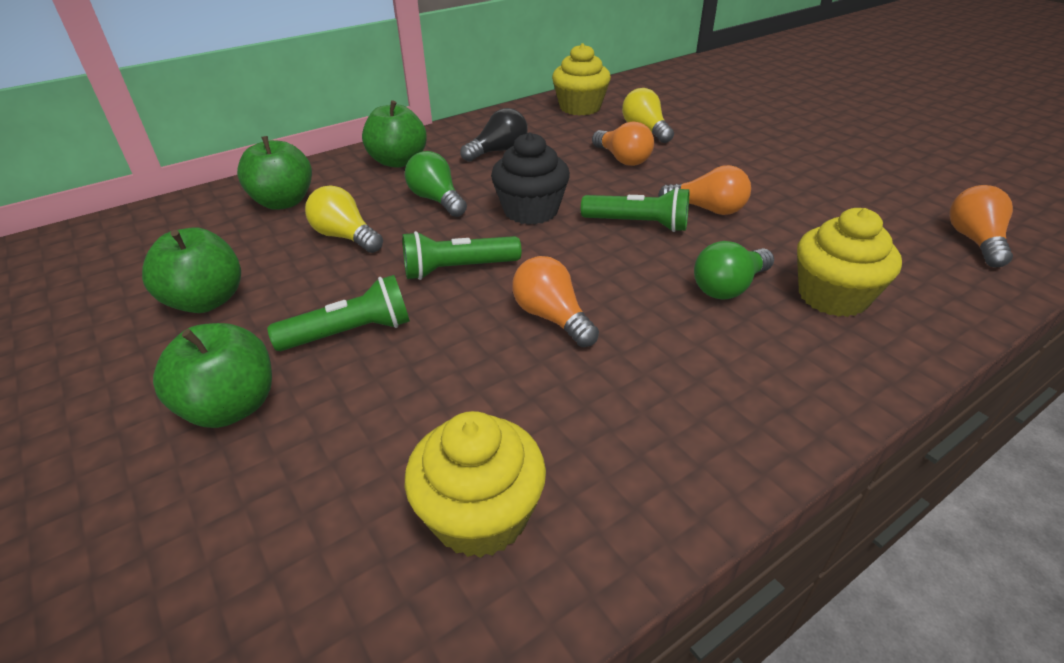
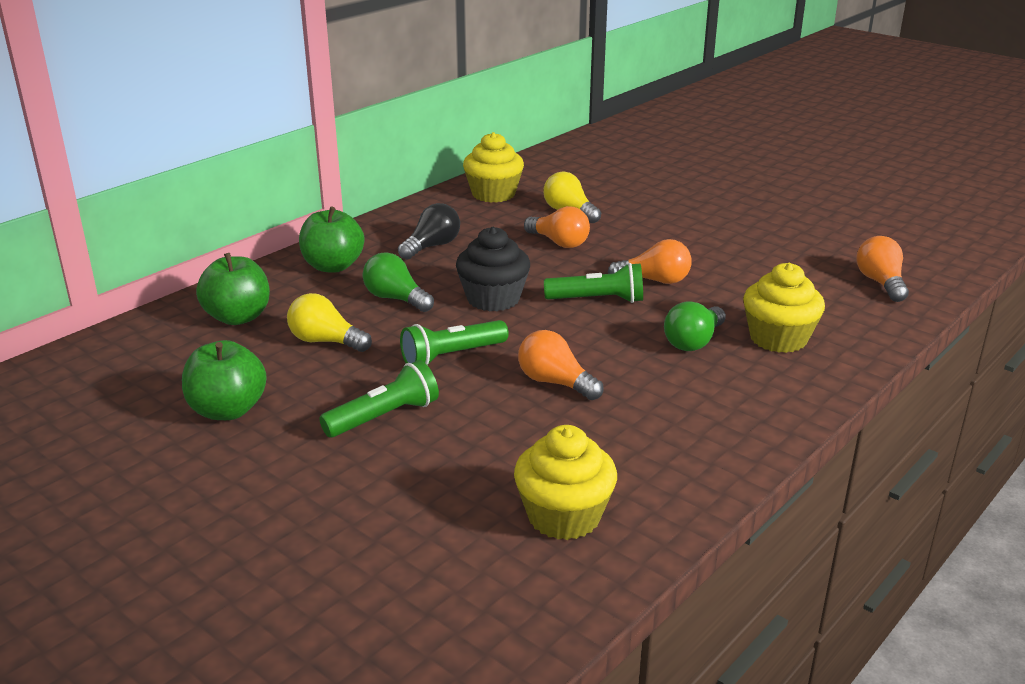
camera: 15 degrees left, 10 degrees down
(231, 407) = (316, 482): green apple -> none

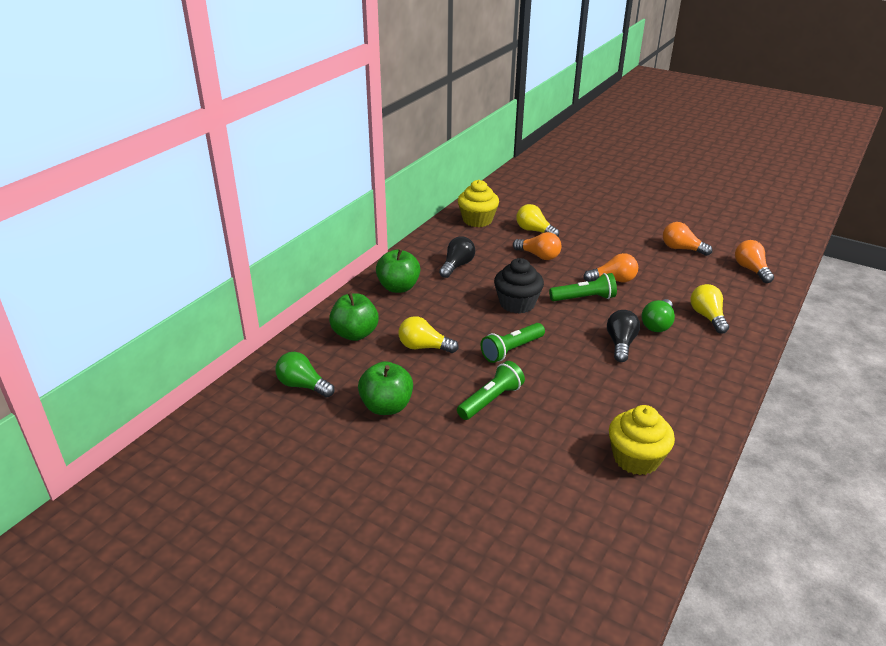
camera: 10 degrees left, 5 degrees up
(396, 299) = (453, 309): green light bulb -> green light bulb (303, 385)
(555, 382) = (586, 363): orange light bulb -> orange light bulb (681, 249)
(622, 362) = (620, 344): none -> black light bulb
(778, 338) = (707, 317): yellow cupcake -> yellow light bulb

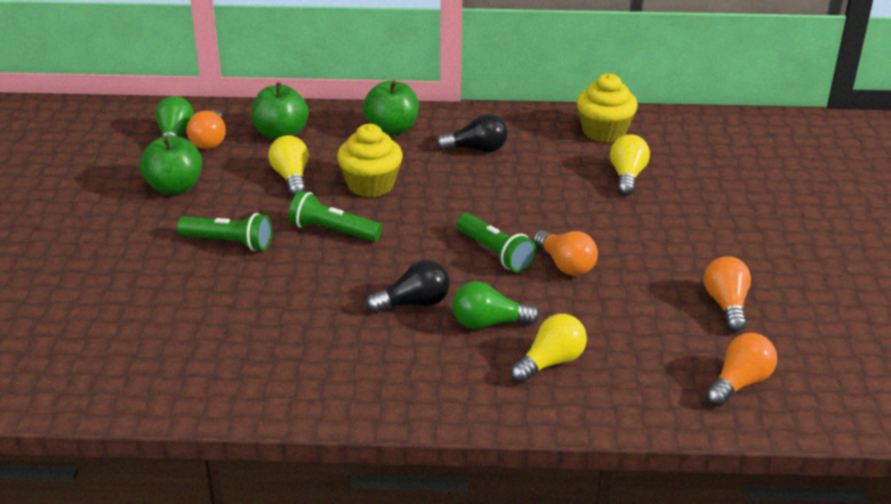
camera: 60 degrees right, 0 degrees up
(517, 303) = (434, 210): black cupcake -> none
(539, 256) = (565, 196): orange light bulb -> orange light bulb (210, 141)
(636, 458) = (191, 361): yellow cupcake -> yellow cupcake (370, 185)

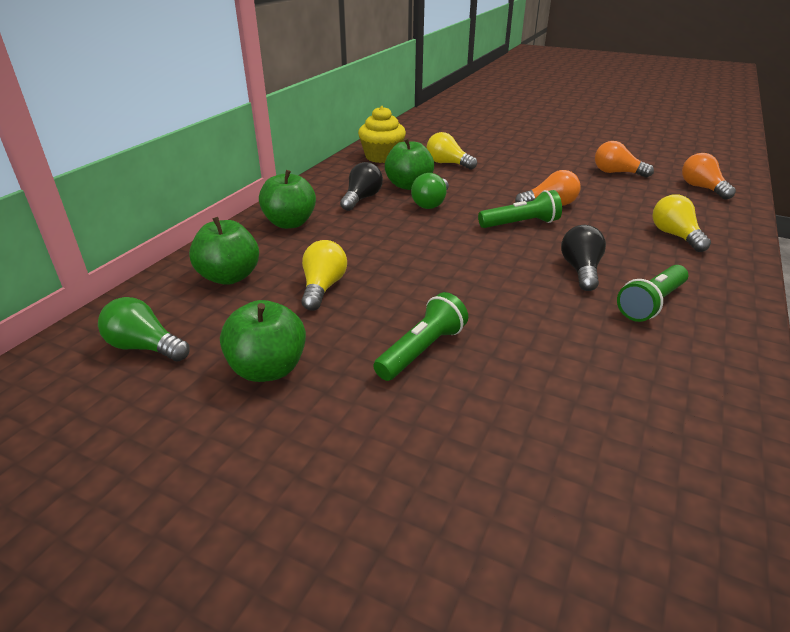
camera: 65 degrees left, 0 degrees up
(210, 141) = (188, 323): orange light bulb -> none
(291, 177) = (323, 287): yellow light bulb -> yellow light bulb turned 90 degrees clockwise
(332, 231) = (441, 285): green flashlight -> green flashlight (651, 303)
(370, 185) = (375, 251): yellow cupcake -> none
(488, 323) = (618, 246): green light bulb -> green light bulb (431, 203)
(536, 167) = (408, 185): none -> green apple

